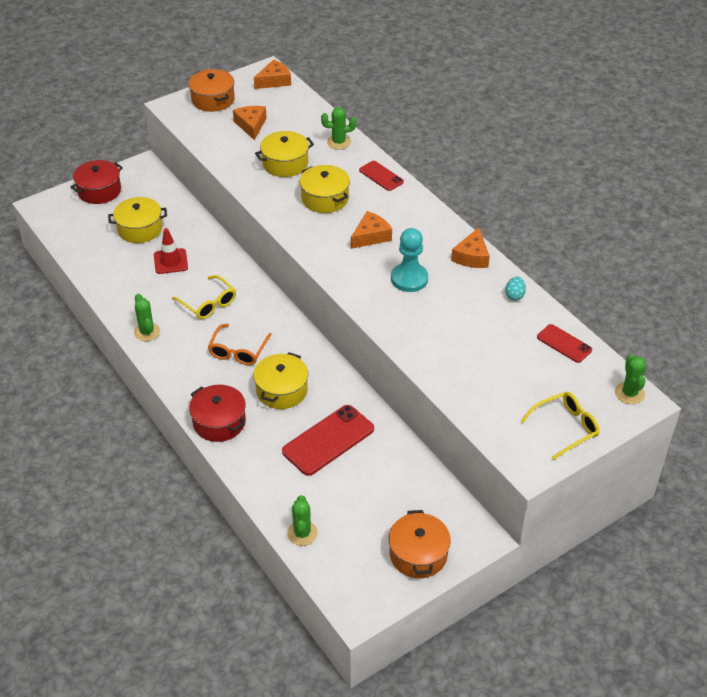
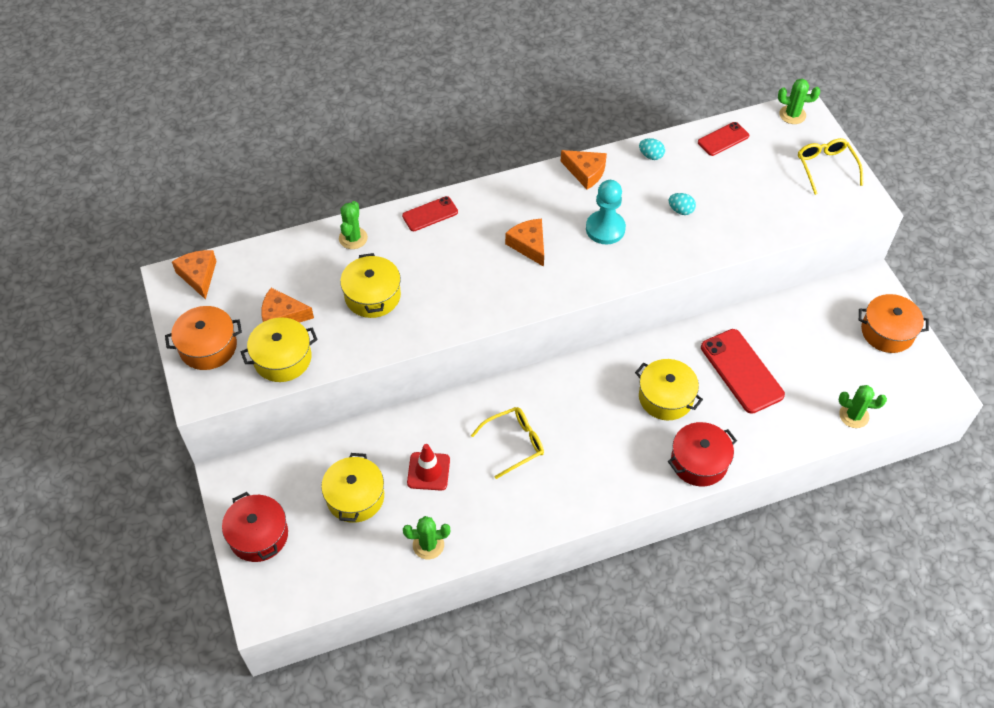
camera: 75 degrees left, 10 degrees up
(147, 332) = (544, 513): green cactus -> green cactus (428, 545)
(238, 351) = (598, 426): orange glasses -> none
(325, 198) = (451, 271): yellow pot -> yellow pot (282, 358)
(454, 325) = (680, 210): none -> turquoise egg

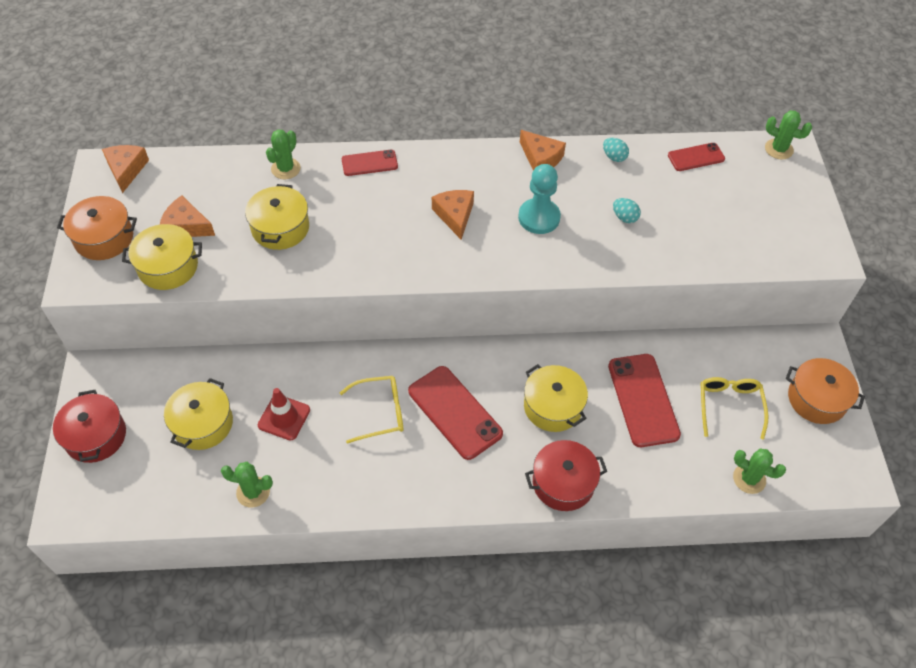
camera: 15 degrees right, 0 degrees up
(581, 425) = (454, 412): none -> red phone
(826, 168) = (796, 210): yellow glasses -> yellow glasses (729, 407)

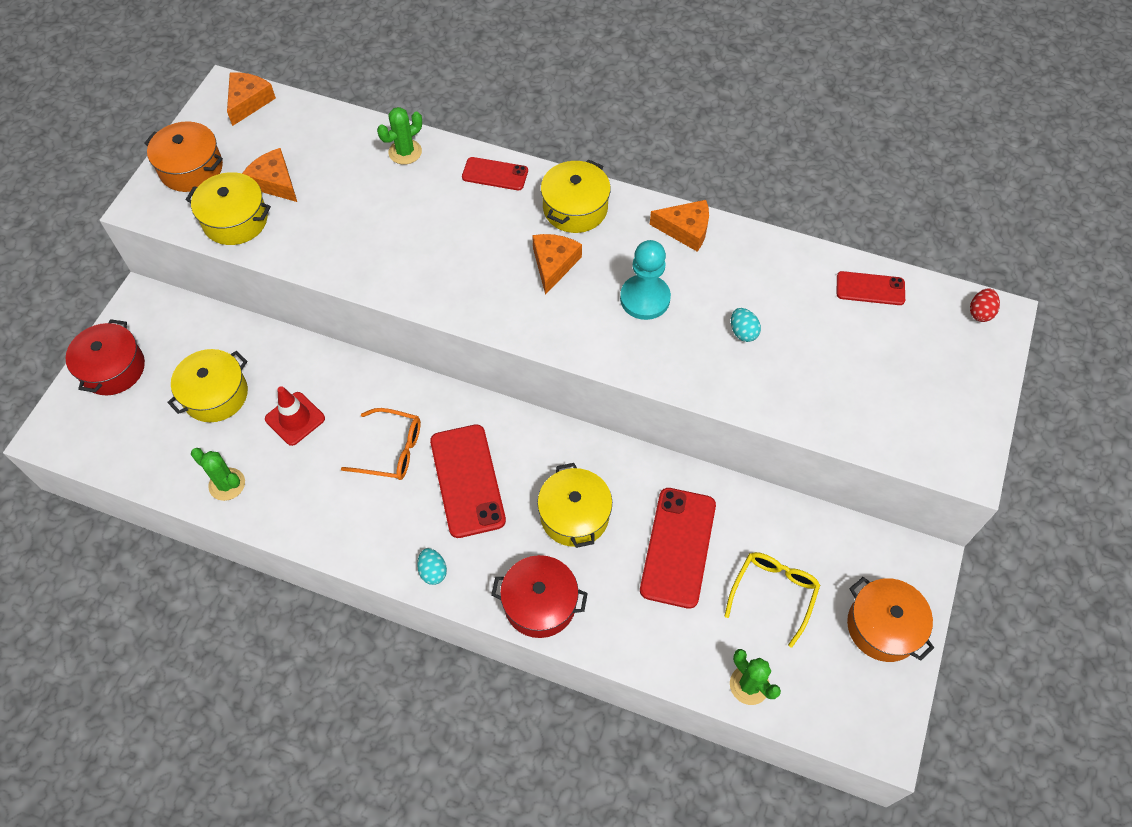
camera: 25 degrees right, 5 degrees up
(280, 228) = (365, 216): yellow pot -> yellow pot (575, 208)
(379, 412) = (391, 450): yellow glasses -> orange glasses
(540, 158) = (685, 230): orange cheese -> orange cheese turned 60 degrees counterclockwise
(614, 157) = (771, 256): turquoise egg -> turquoise egg (433, 571)
(779, 149) = (980, 312): green cactus -> red egg

